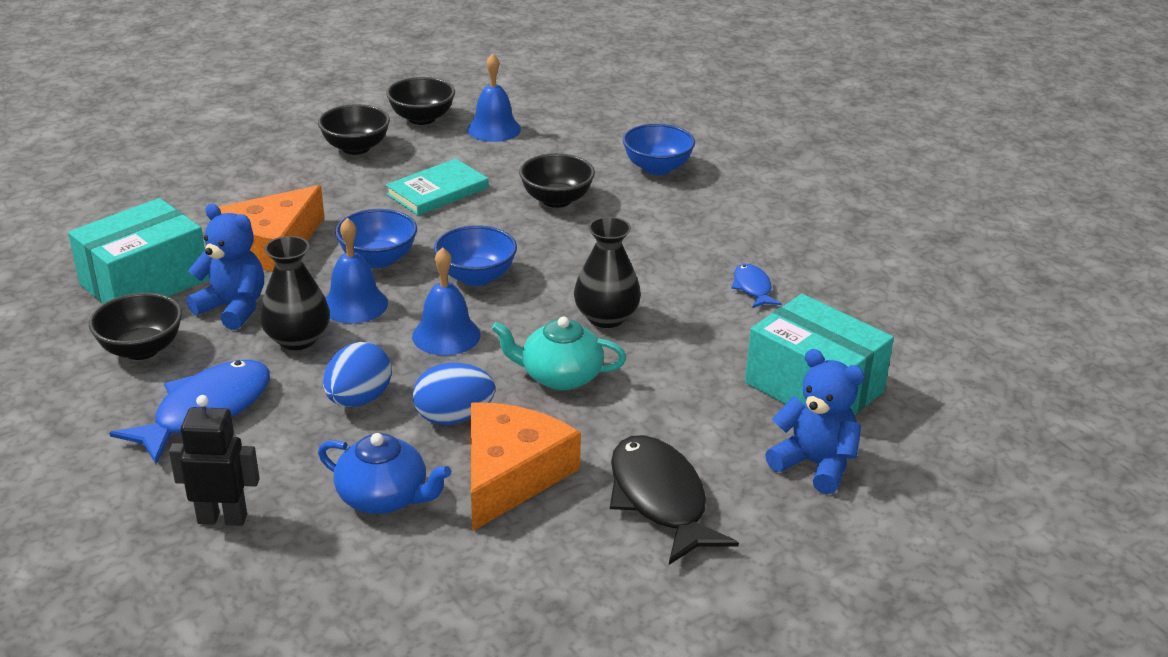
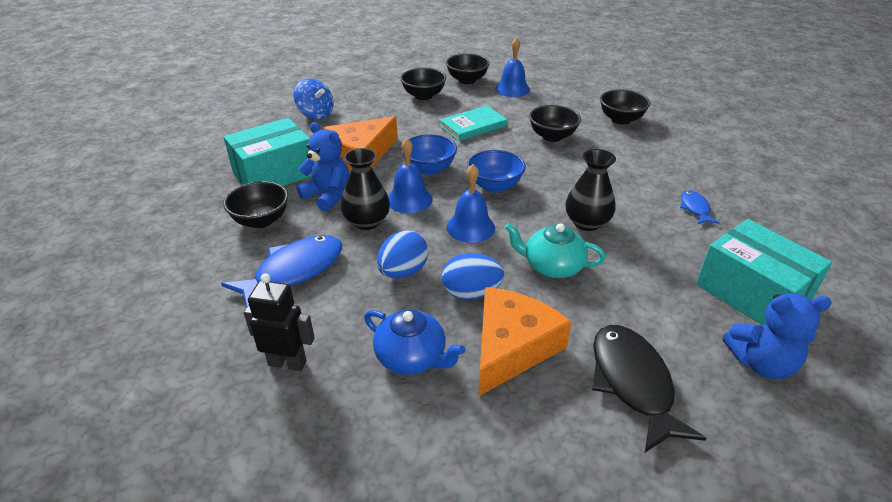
camera: 10 degrees right, 5 degrees up
(188, 187) = (315, 114): none -> blue spinning top
(657, 168) = (621, 119): blue bowl -> black bowl
(814, 464) = (761, 363): blue teddy bear -> blue teddy bear turned 135 degrees clockwise

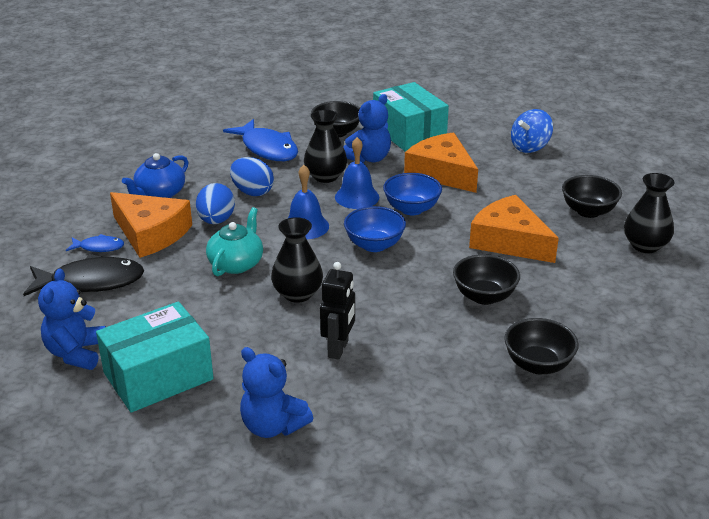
camera: 95 degrees right, 5 degrees down
(287, 363) = (175, 151): black robot -> black robot (338, 349)
(467, 80) = (645, 245): black bowl -> black vase
(473, 126) = (509, 241): turquoise book -> orange cheese
(512, 89) = (624, 280): blue bell -> none
(695, 208) = (307, 377): blue fish -> blue fish (99, 247)
(761, 220) = (273, 426): none -> blue teddy bear

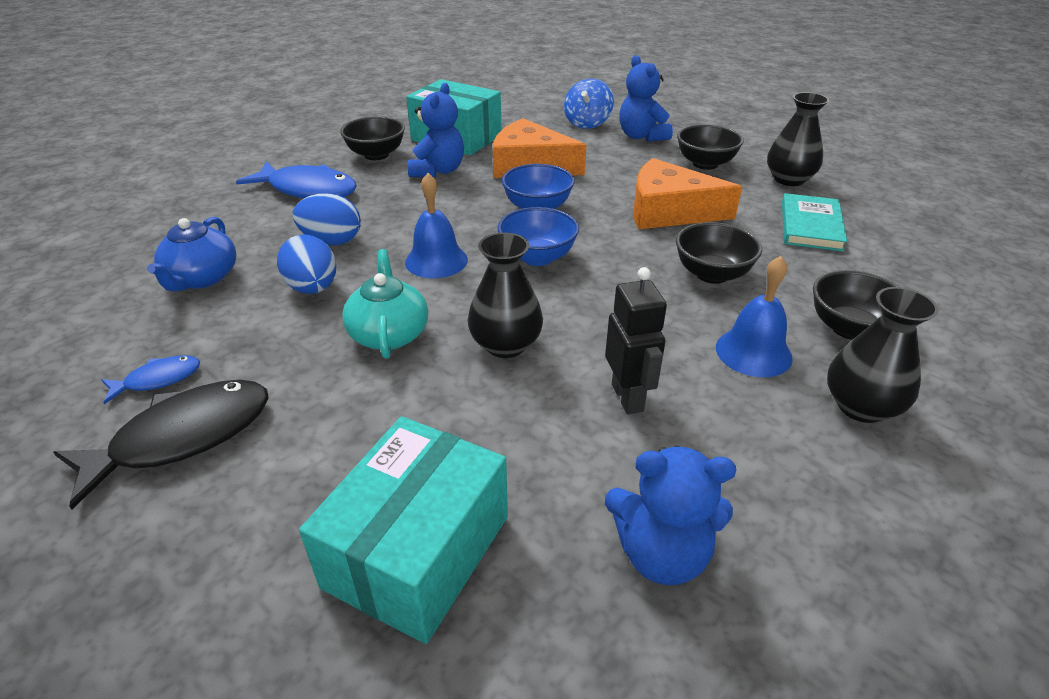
camera: 30 degrees left, 5 degrees up
(76, 353) = (242, 573): blue teddy bear -> blue teddy bear (641, 136)
(151, 233) = (229, 334): orange cheese -> none
(325, 176) = (407, 201): black vase -> black vase (861, 406)
(357, 197) = (464, 212): blue bell -> blue bell (753, 352)
(610, 287) = (811, 226): none -> turquoise book

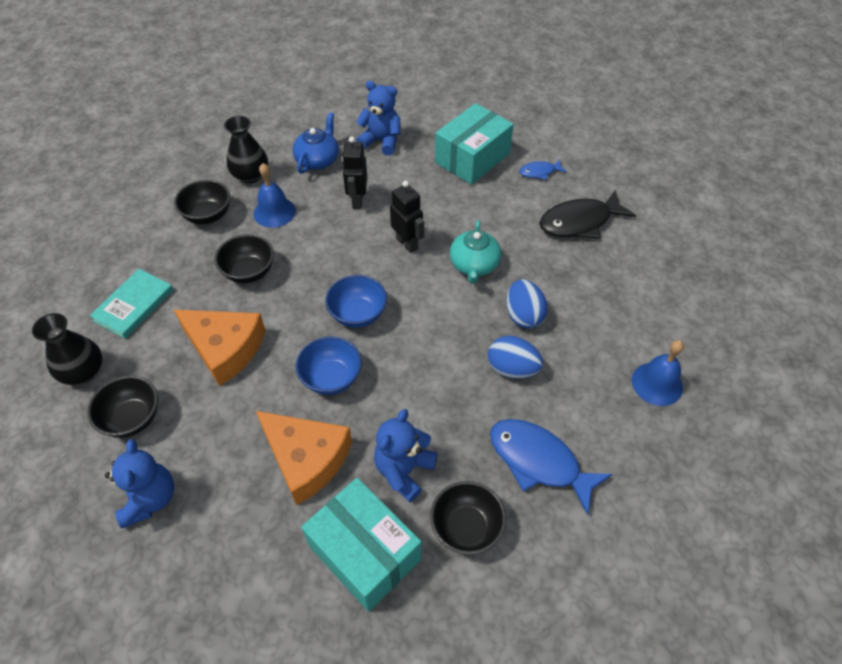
camera: 165 degrees left, 15 degrees up
(158, 379) = (604, 259): blue fish -> blue fish (539, 172)
(202, 278) = (606, 344): blue teapot -> blue teapot (318, 160)
(436, 261) = (433, 326): blue bell -> blue bell (657, 383)
(505, 345) = (407, 243): black vase -> black robot
(587, 123) = (188, 556): blue spinning top -> none

